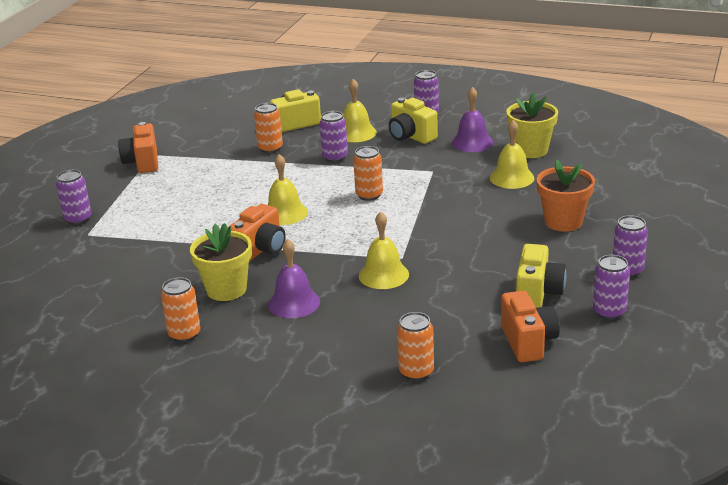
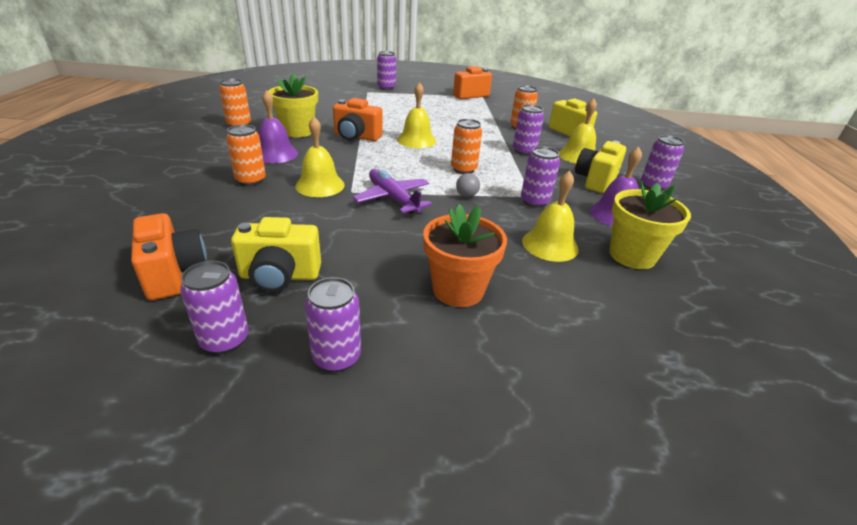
camera: 70 degrees right, 5 degrees up
(416, 372) = (146, 211): orange can -> orange can (251, 180)
(421, 237) = (393, 198): none -> purple plane
(424, 200) = (466, 195): none -> grey ball
(442, 171) = (534, 201): none -> purple can
(528, 342) = (174, 274): orange camera -> orange camera turned 90 degrees counterclockwise

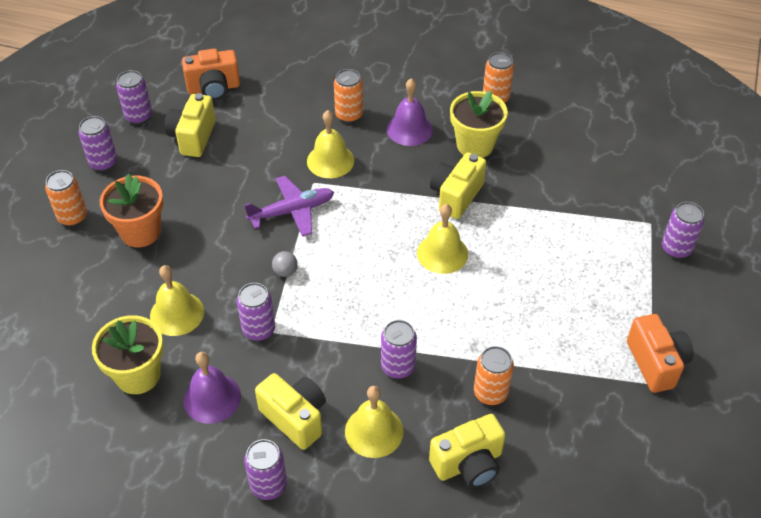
camera: 105 degrees right, 15 degrees up
(356, 137) = (456, 196): orange camera -> yellow camera
(463, 169) = (349, 283): orange can -> orange can (73, 217)

